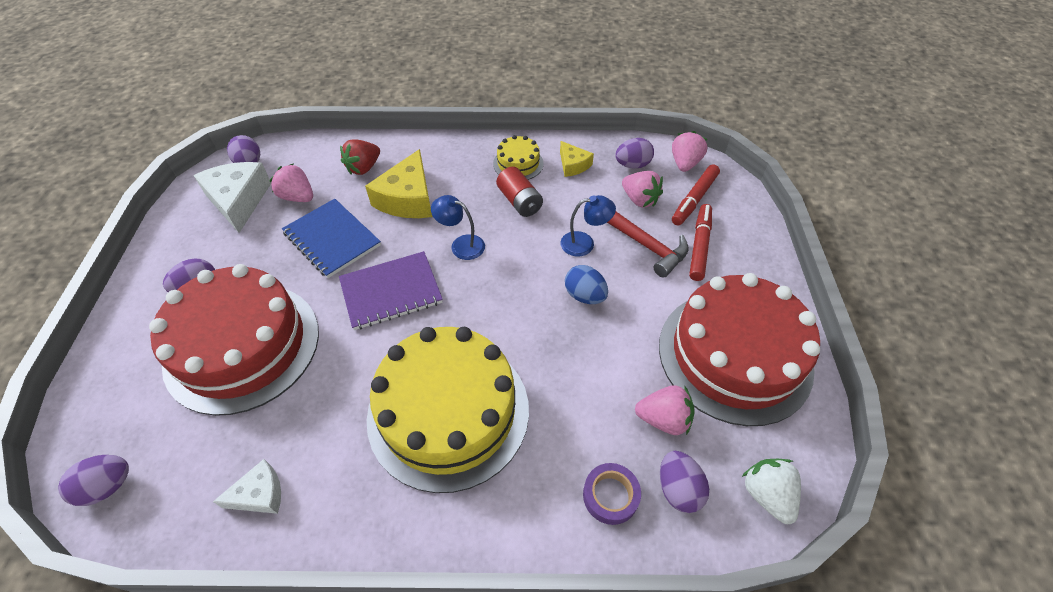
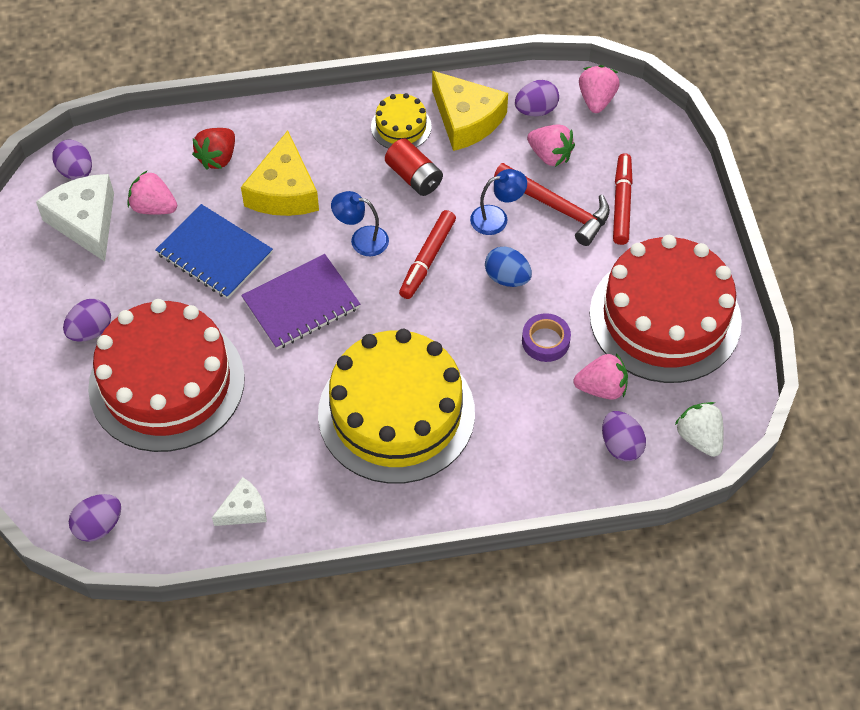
camera: 10 degrees left, 5 degrees up
(573, 165) = (466, 120): yellow cheese -> yellow cheese, size x1.80
(610, 496) = (561, 460): purple tape -> purple tape (545, 341)
(694, 199) = (611, 146): red marker -> red marker (427, 259)

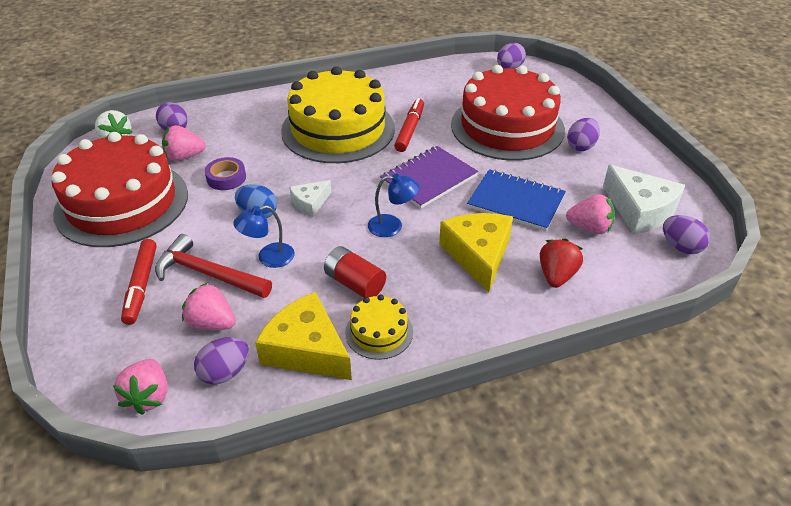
camera: 170 degrees right, 15 degrees down
(243, 510) = (425, 81): white cheese -> white cheese (310, 203)
(427, 259) = (330, 219): red marker -> red marker (410, 130)

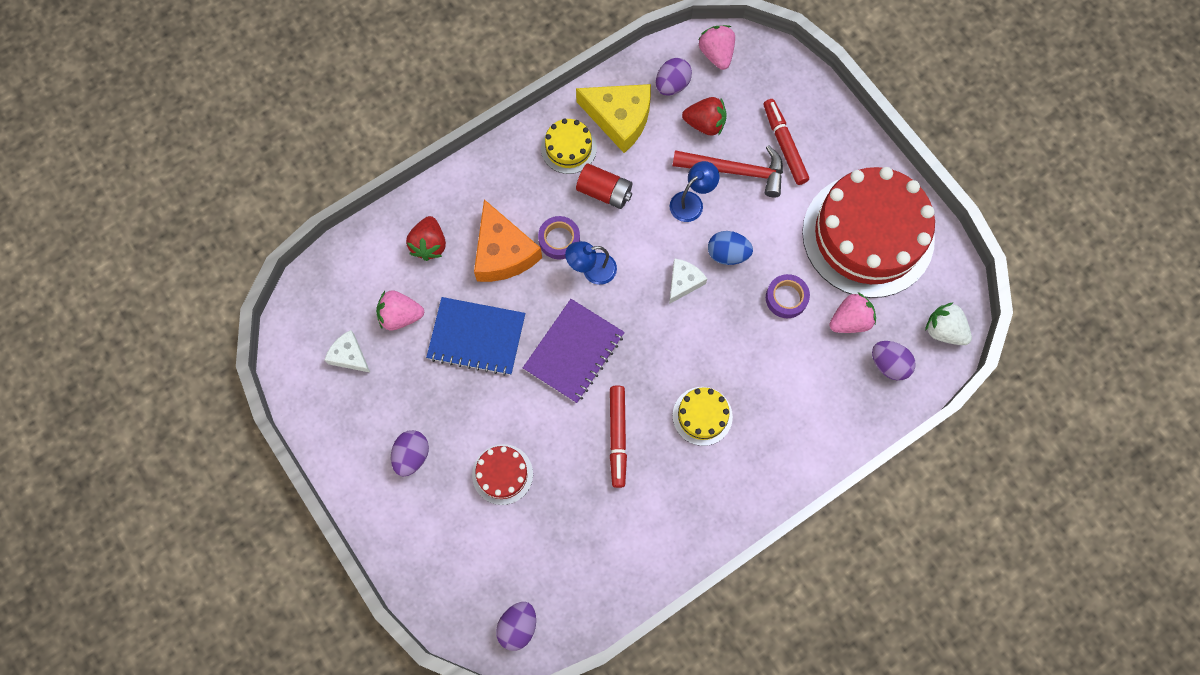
camera: 165 degrees right, 30 degrees up
(212, 323) = (705, 124): pink strawberry -> red strawberry
(338, 129) = (702, 416): yellow cake -> yellow cake, size x0.44
(417, 254) = (559, 240): none -> purple tape
(478, 255) = (503, 252): yellow cheese -> orange cheese
(507, 127) = (502, 474): red cake -> red cake, size x0.44
(640, 210) = (349, 355): white cheese -> white cheese, size x0.56
(681, 247) = (313, 311): purple egg -> none

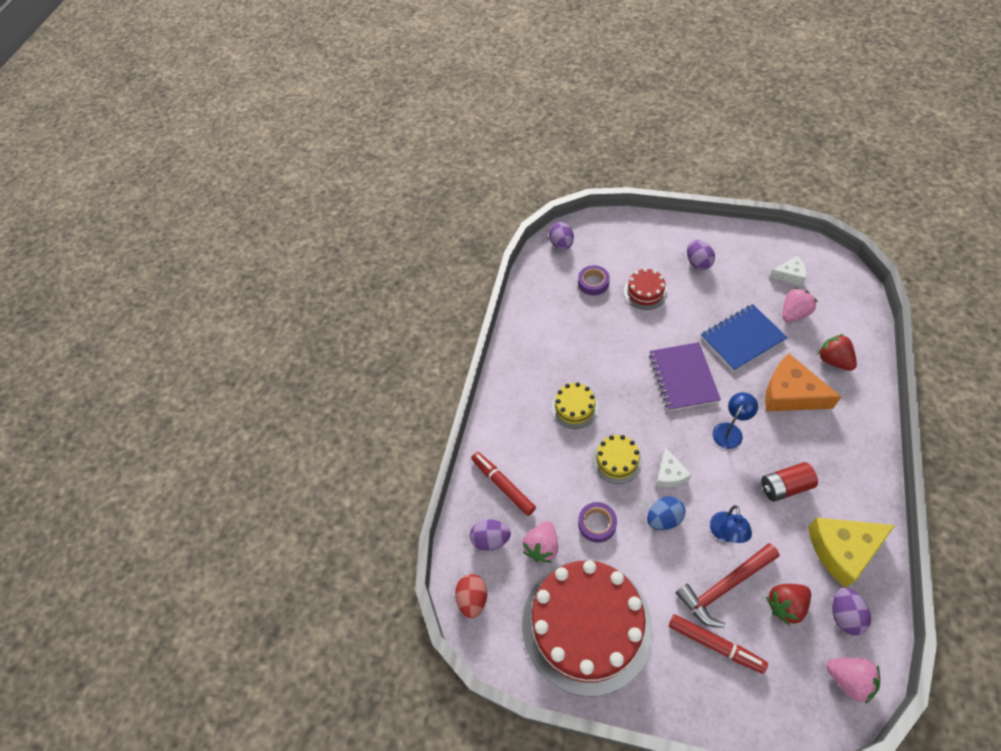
camera: 145 degrees right, 15 degrees down
(559, 240) = (771, 430): purple tape -> purple tape (593, 283)
(568, 148) = (843, 495): yellow cake -> yellow cake (617, 460)
(617, 437) = (608, 357): red marker -> red marker (503, 485)
(944, 330) = (473, 599): white strawberry -> red egg

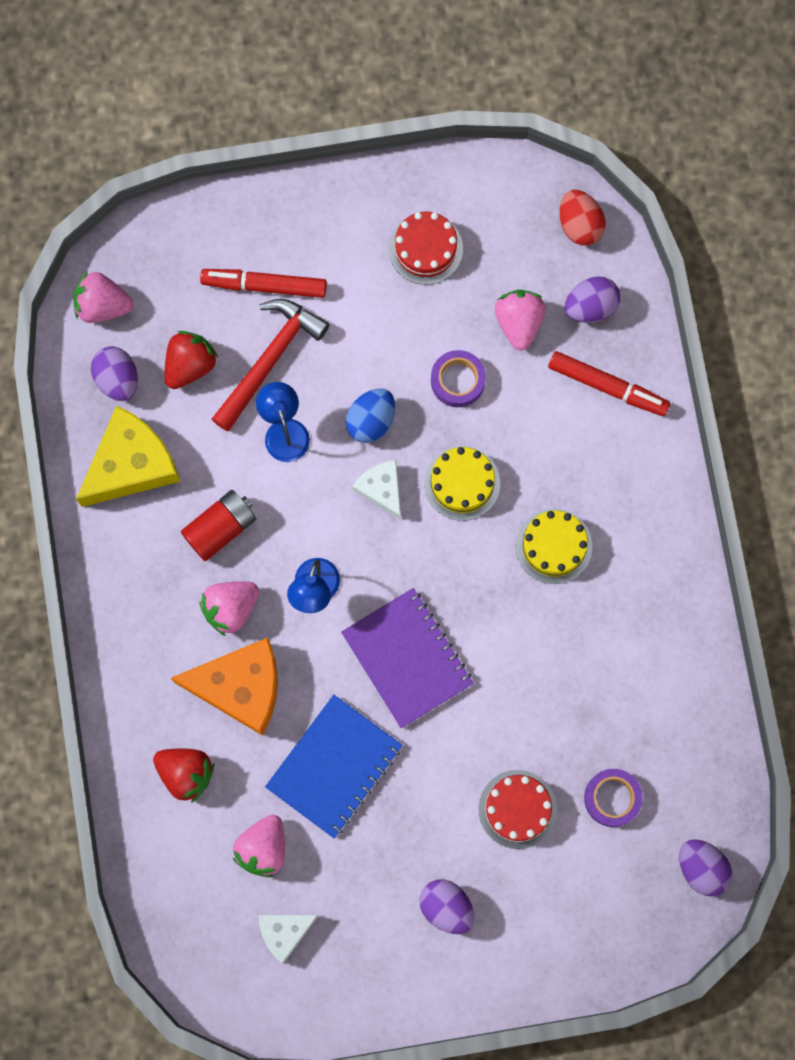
camera: 150 degrees right, 20 degrees up
(586, 625) = (425, 249): red cake -> red cake, size x0.44
(787, 437) = (230, 608): none -> pink strawberry

